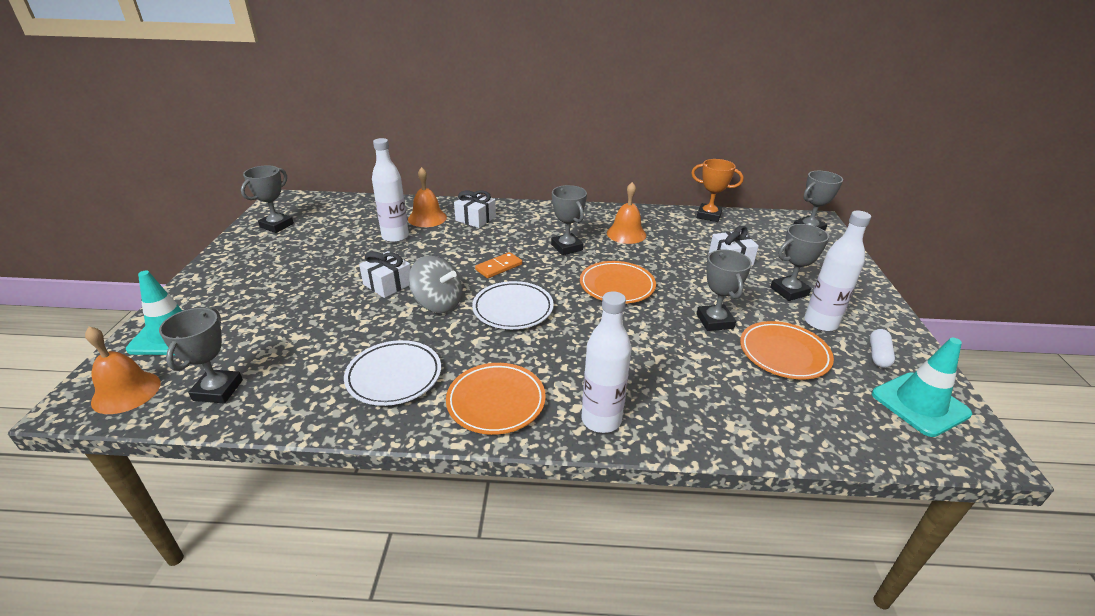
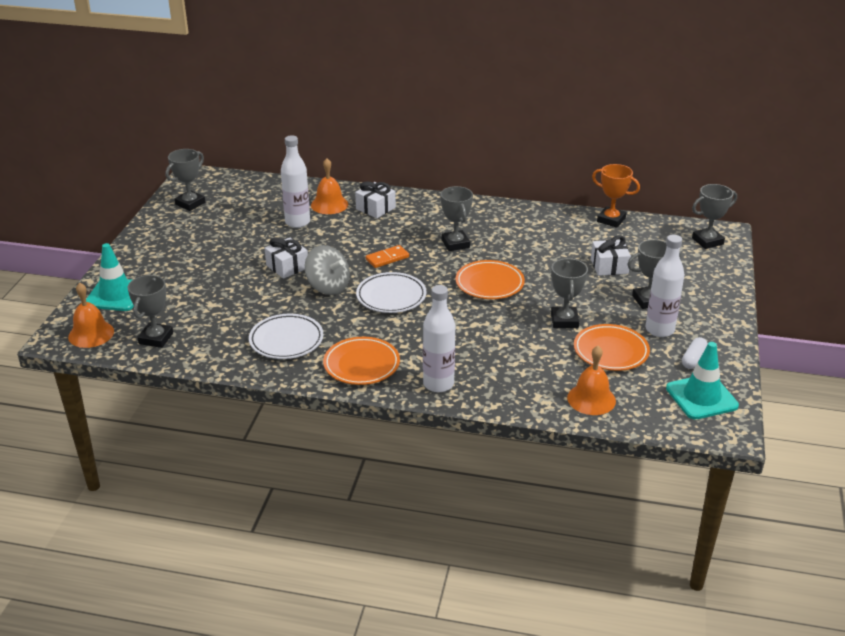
camera: 10 degrees right, 0 degrees up
(626, 234) = (518, 234): orange bell -> orange bell (591, 399)

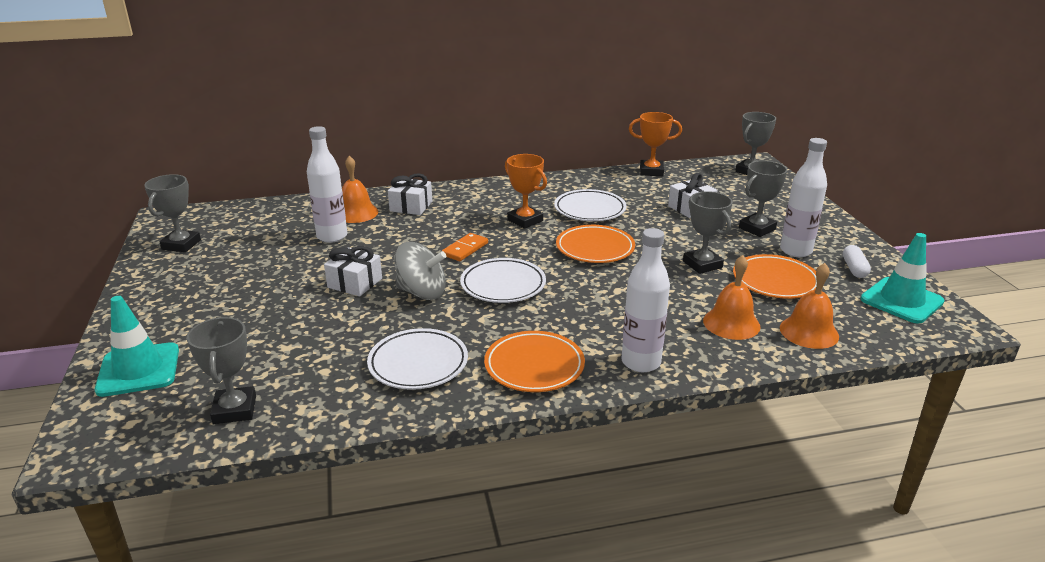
camera: 25 degrees left, 5 degrees down
(91, 334) = (128, 431): orange bell -> orange bell (731, 323)
(455, 244) = (525, 220): grey trophy -> orange trophy
(518, 246) = (589, 209): none -> white plate

